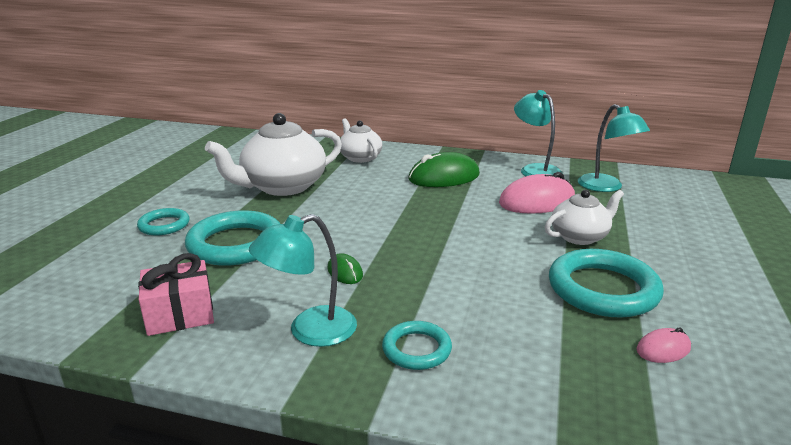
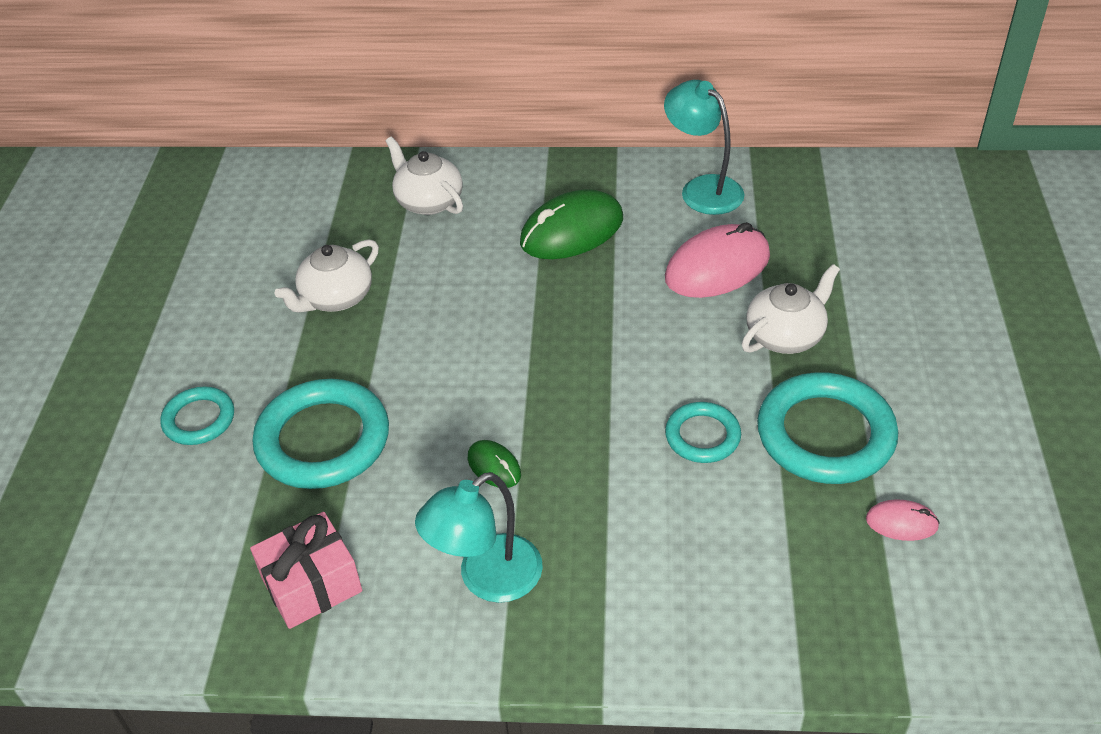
camera: 10 degrees left, 20 degrees up
(282, 187) = (335, 298): white teapot -> white teapot, size x0.58
(416, 349) = (623, 581): turquoise ring -> turquoise ring (702, 436)
(606, 187) = (809, 215): turquoise lamp -> none
(663, 349) = (901, 523): pink mouse -> pink mouse turned 45 degrees clockwise

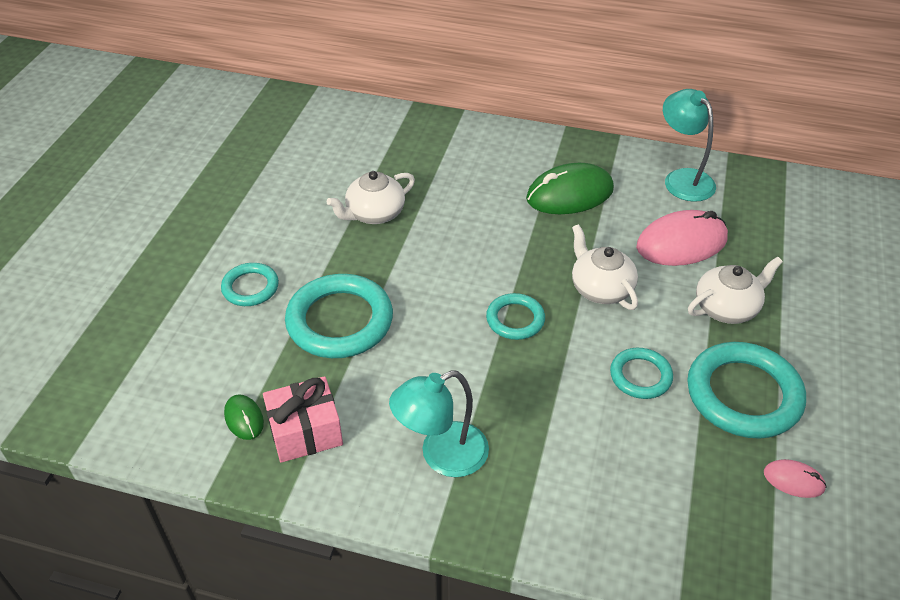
camera: 10 degrees right, 0 degrees up
(428, 201) = (462, 152): white teapot -> white teapot (600, 288)
(494, 466) = (467, 367): green mouse -> green mouse (244, 419)
(539, 397) = (515, 319): none -> turquoise ring

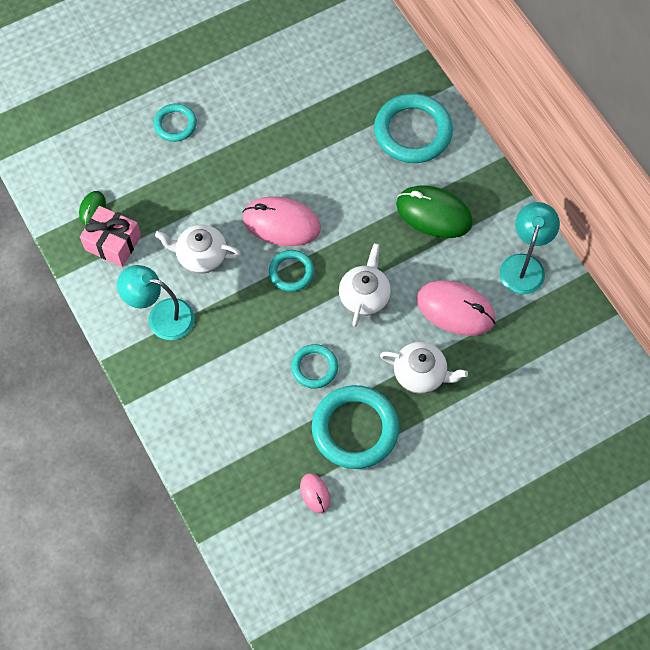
camera: 45 degrees right, 20 degrees up
(340, 321) = (198, 189): turquoise ring -> turquoise ring (412, 132)
(374, 214) = (298, 127): white teapot -> white teapot (201, 256)
(455, 290) = (281, 223): none -> pink mouse

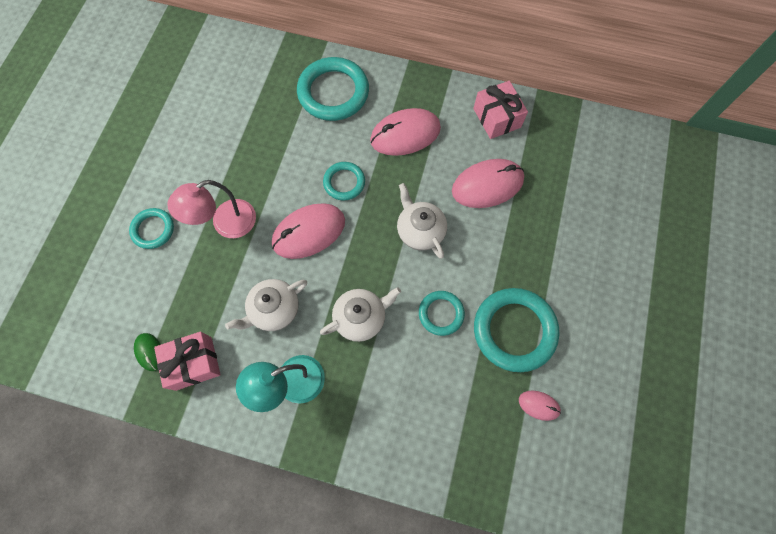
camera: 45 degrees left, 5 degrees up
(229, 164) = (226, 224): none -> pink lamp
(291, 272) = (352, 260): turquoise ring -> turquoise ring (344, 182)
(421, 374) = (513, 249): white teapot -> white teapot (361, 317)
(434, 214) = (405, 134): green mouse -> pink mouse
(524, 265) = (497, 118): turquoise lamp -> pink gift

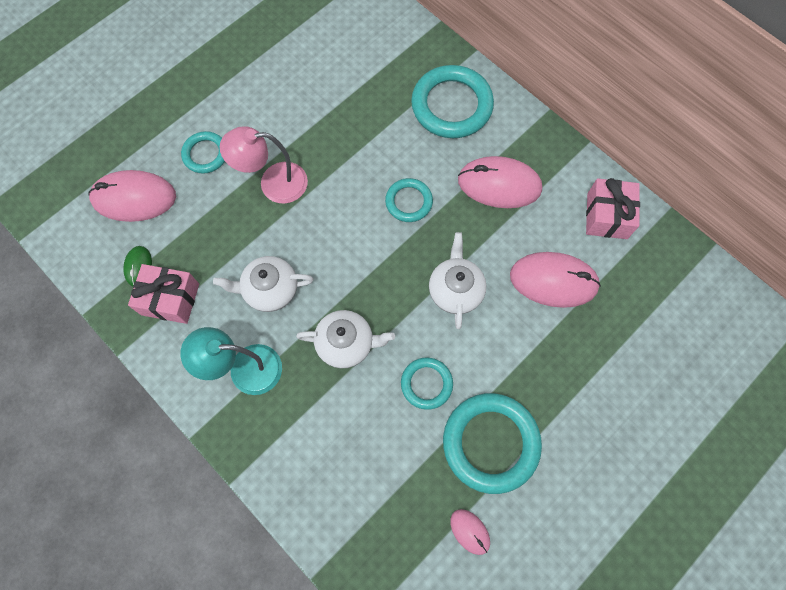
camera: 30 degrees right, 0 degrees up
(309, 232) = (346, 233): pink mouse -> pink mouse (134, 198)

